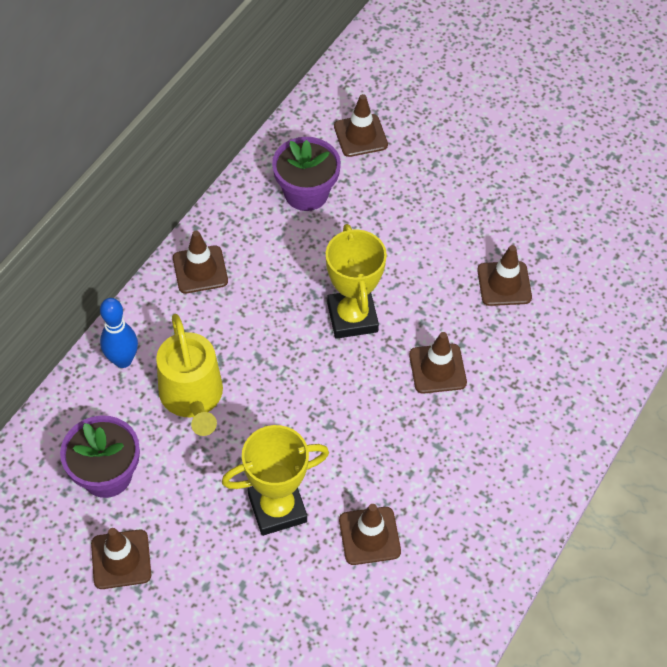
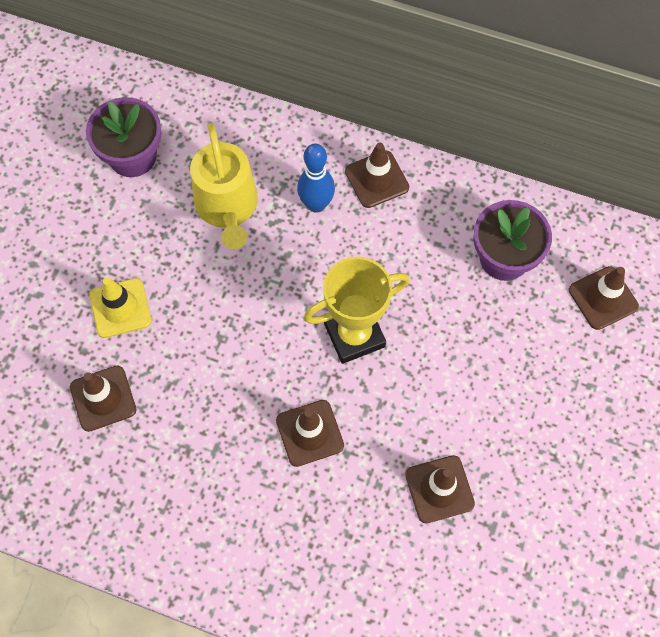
camera: 80 degrees right, 10 degrees up
(121, 559) = (50, 189): brown traffic cone -> none
(123, 360) = (256, 138): blue bowling pin -> blue bowling pin (316, 204)
(192, 397) = (227, 207): yellow watering can -> yellow watering can turned 75 degrees counterclockwise
(277, 508) = (120, 308): yellow trophy -> yellow traffic cone

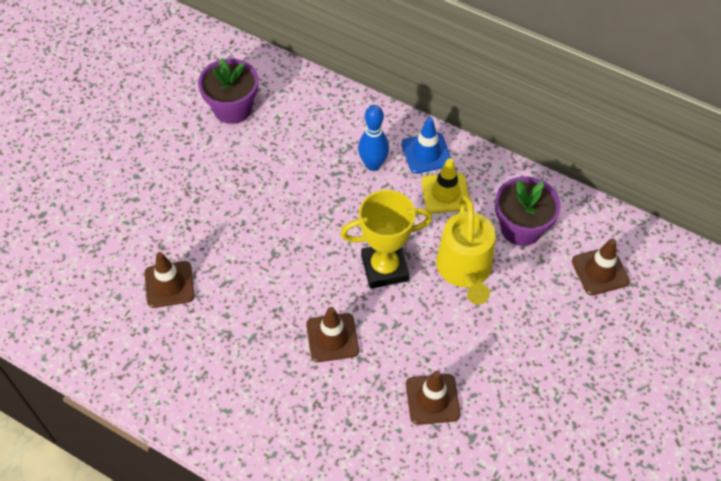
camera: 10 degrees right, 10 degrees down
(120, 308) = (198, 219): yellow traffic cone -> yellow traffic cone (445, 193)
(227, 207) = (300, 156): yellow watering can -> yellow watering can (465, 270)
(377, 179) = (426, 153): brown traffic cone -> blue traffic cone

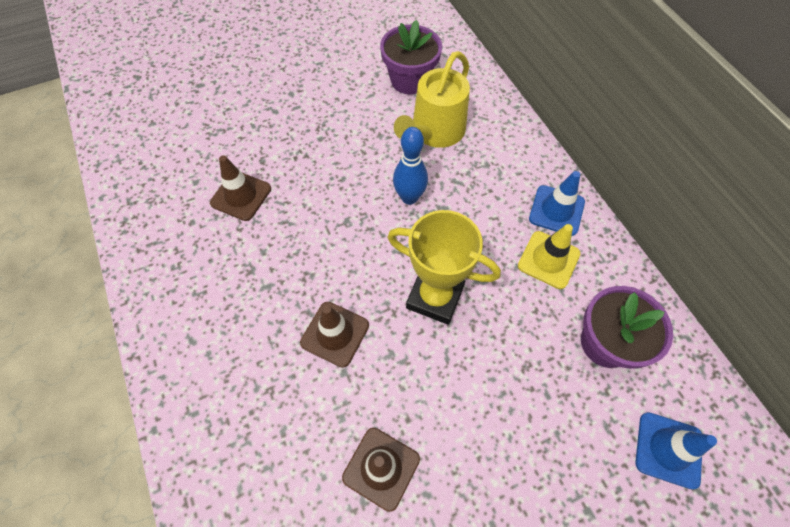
camera: 35 degrees right, 5 degrees up
(373, 165) = (496, 193): blue bowling pin -> blue bowling pin (409, 197)
(465, 270) = (514, 349): yellow watering can -> yellow watering can (434, 132)
(600, 271) = (668, 449): brown traffic cone -> blue traffic cone

